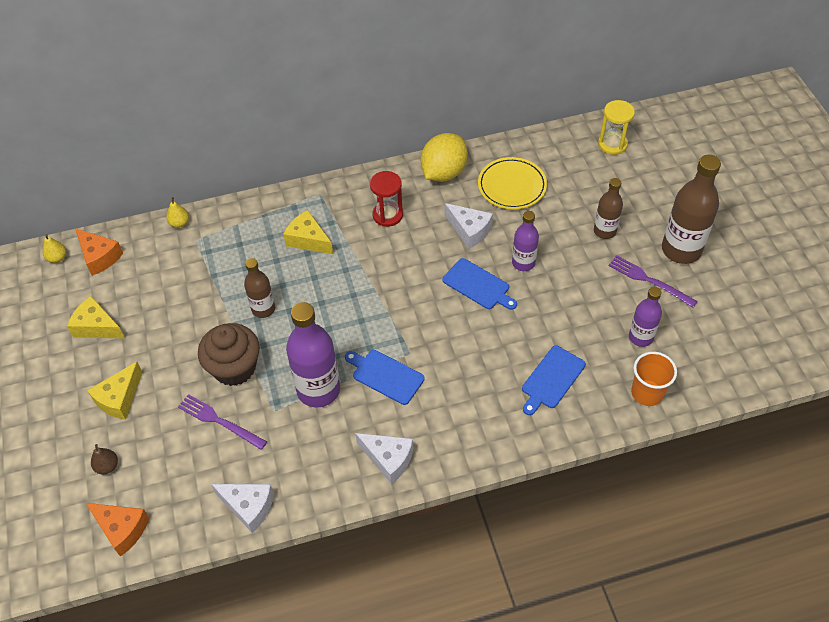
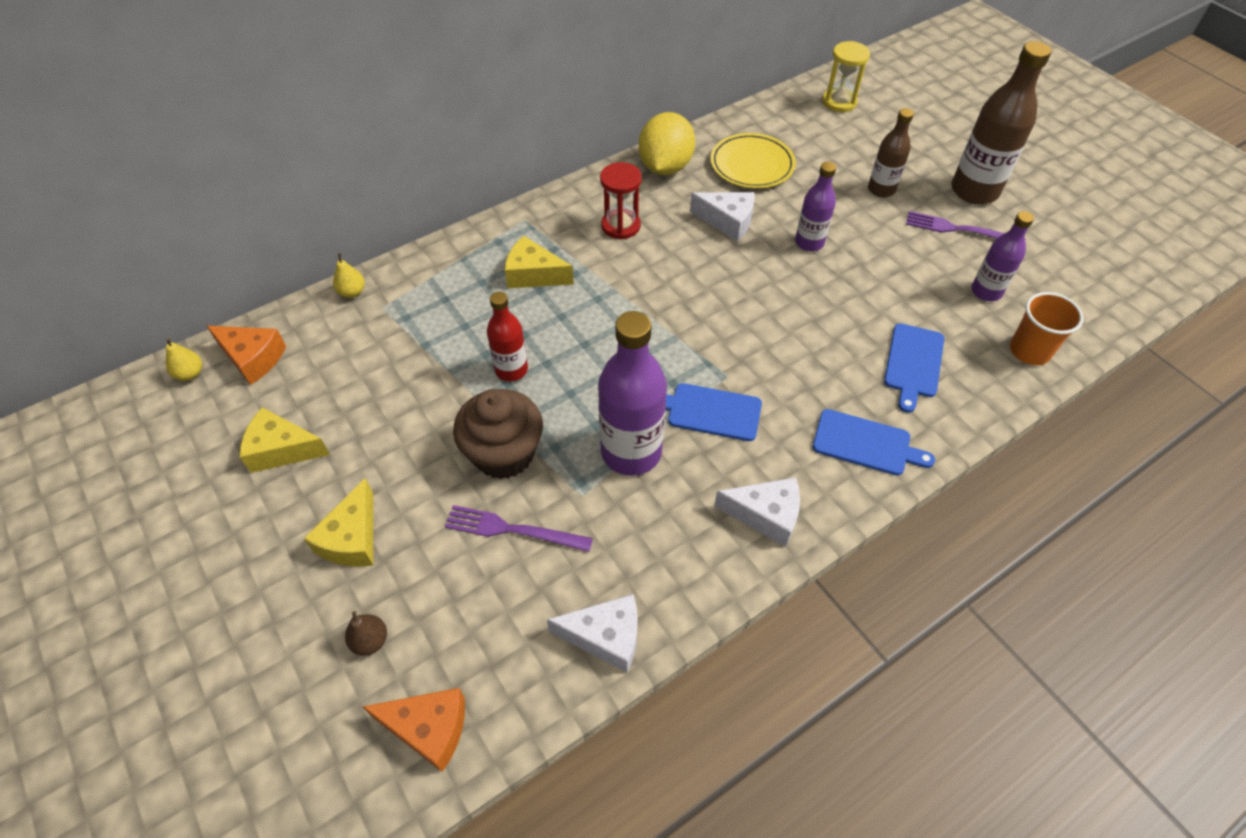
camera: 20 degrees left, 0 degrees up
(263, 309) = (511, 370): brown bottle -> red bottle
(478, 285) = (769, 279): blue cutting board -> blue cutting board (866, 443)

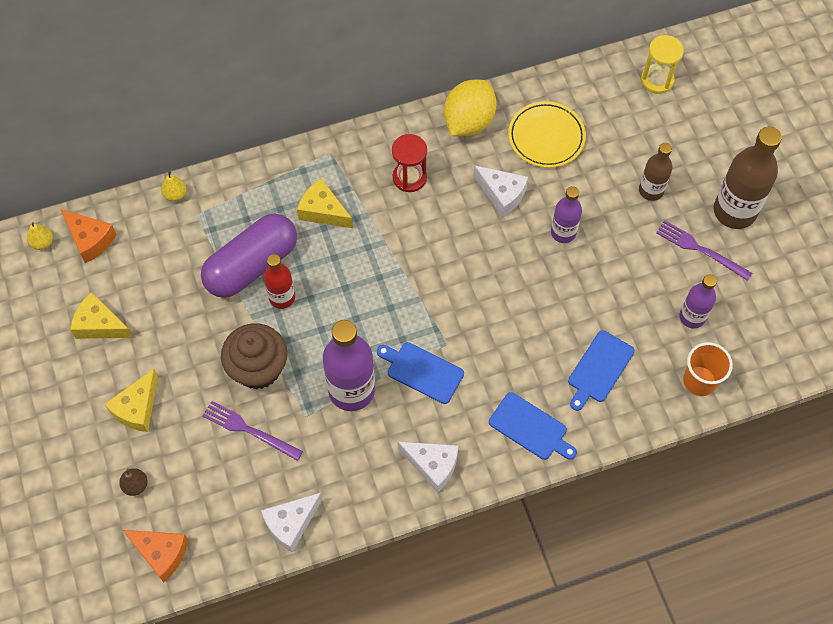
camera: 15 degrees right, 10 degrees up
(464, 344) = (252, 265): none -> purple capsule
(605, 636) = (291, 523): white cheese -> white cheese turned 120 degrees clockwise

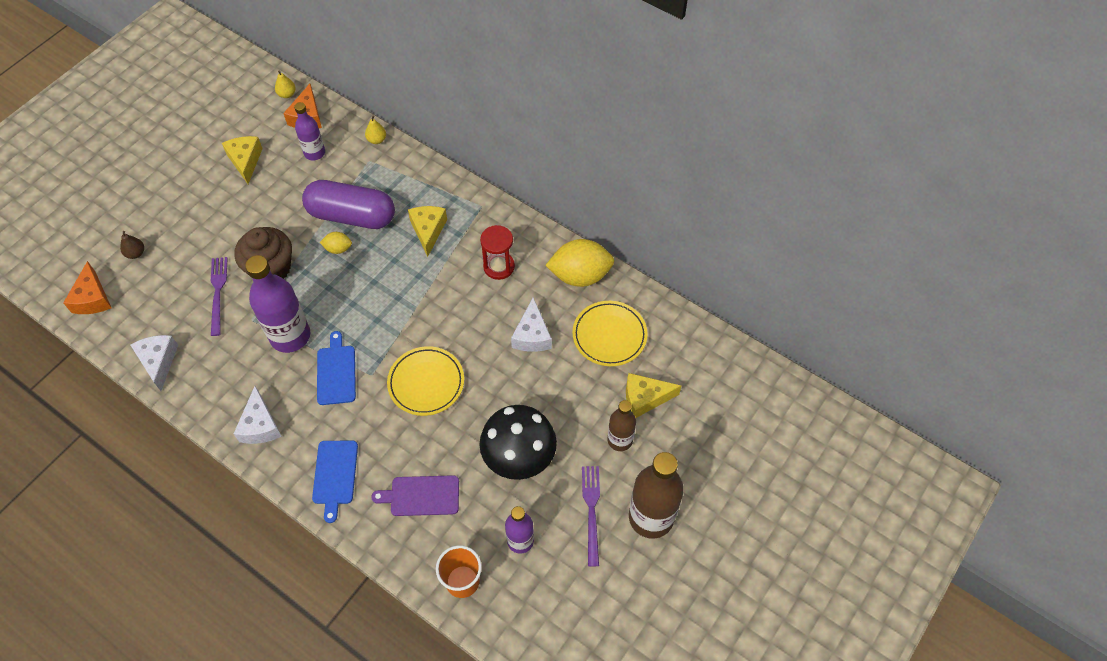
camera: 55 degrees right, 5 degrees down
(137, 408) = (195, 219): yellow cheese -> yellow cheese (645, 398)
(282, 297) = (338, 249): red bottle -> yellow lemon
(291, 523) = (158, 362): white cheese -> white cheese turned 60 degrees clockwise
(489, 304) = (426, 383): none -> yellow plate
(563, 232) = (529, 398): purple bottle -> purple bottle (314, 153)
(599, 369) = (421, 496): blue cutting board -> purple cutting board
(614, 273) = (519, 457): none -> black mushroom
(657, 80) = (733, 384): yellow hourglass -> none

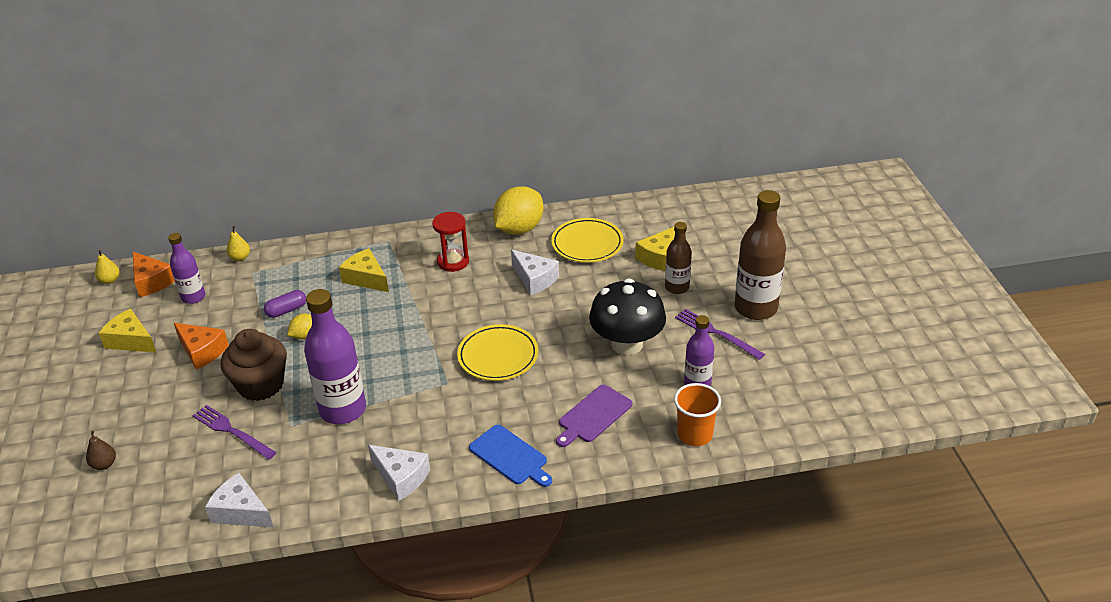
camera: 45 degrees left, 20 degrees down
(92, 298) = (102, 523): orange cheese -> orange cheese (202, 351)
(336, 372) = (416, 401): blue cutting board -> none
(352, 216) = (286, 310): purple capsule -> purple capsule, size x0.43

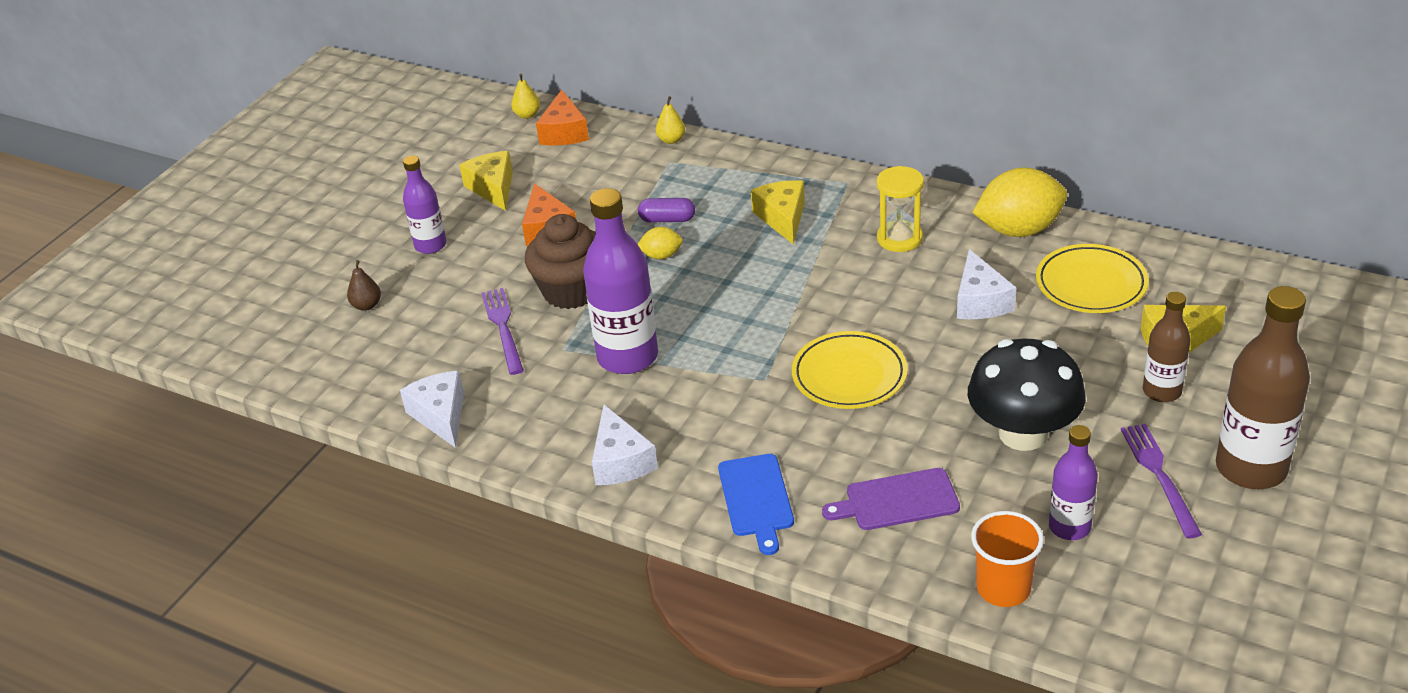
camera: 40 degrees right, 0 degrees up
(193, 297) = (589, 165): purple bottle -> purple bottle (430, 245)
(453, 262) = (899, 238): red hourglass -> yellow hourglass

